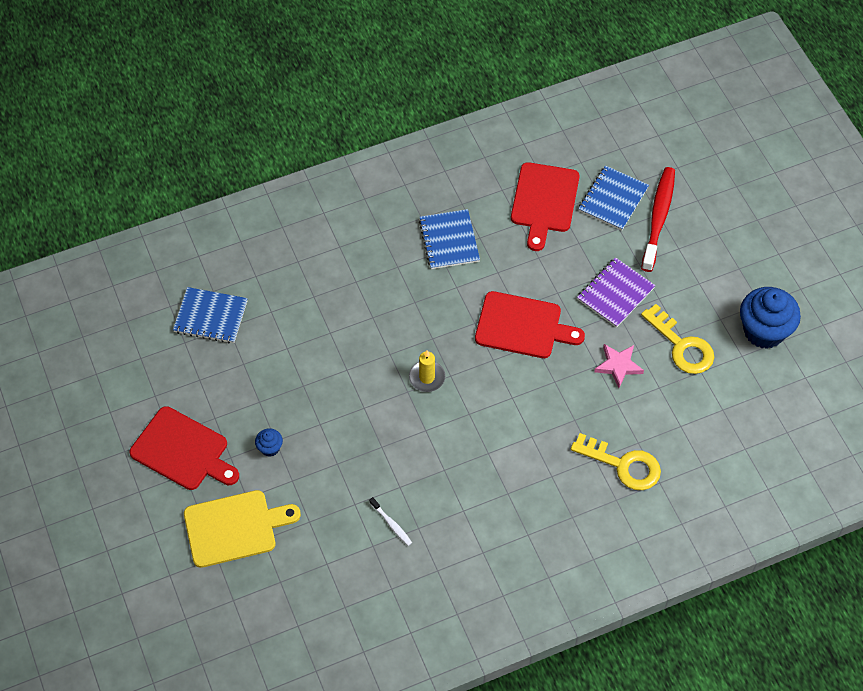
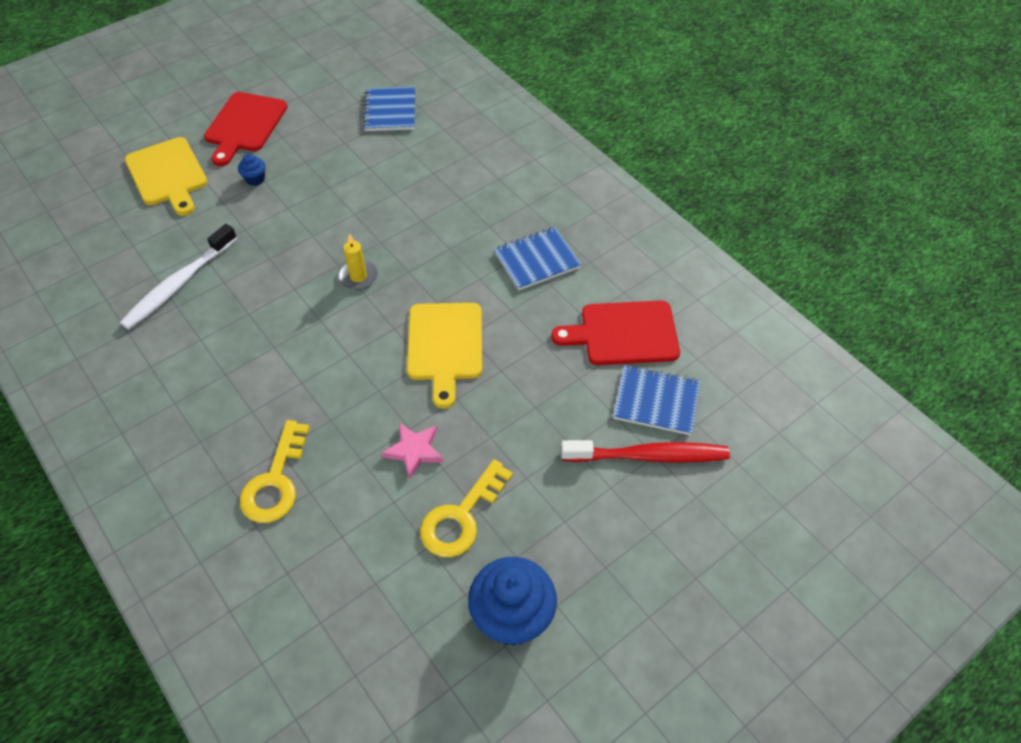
camera: 75 degrees right, 5 degrees down
(391, 524) = (179, 284): white toothbrush -> white toothbrush, size x2.25
(522, 326) = (445, 346): red cutting board -> yellow cutting board
(615, 294) = (517, 429): purple notebook -> none

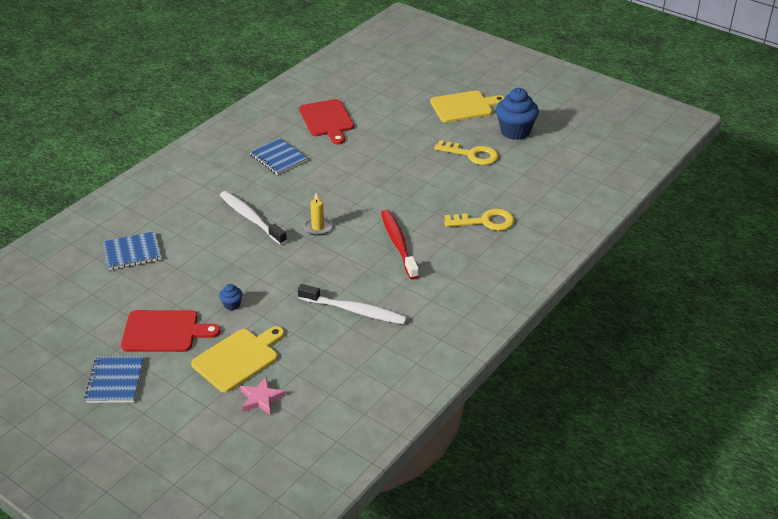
camera: 105 degrees left, 15 degrees down
(408, 215) = (251, 218): none -> white toothbrush
(414, 451) = (440, 177): pink star -> pink star (261, 399)
(445, 346) = (362, 180): yellow cutting board -> yellow cutting board (464, 107)
(648, 456) = (406, 105): red toothbrush -> red toothbrush (398, 244)
(656, 401) = (370, 105): blue notebook -> blue notebook (115, 381)

